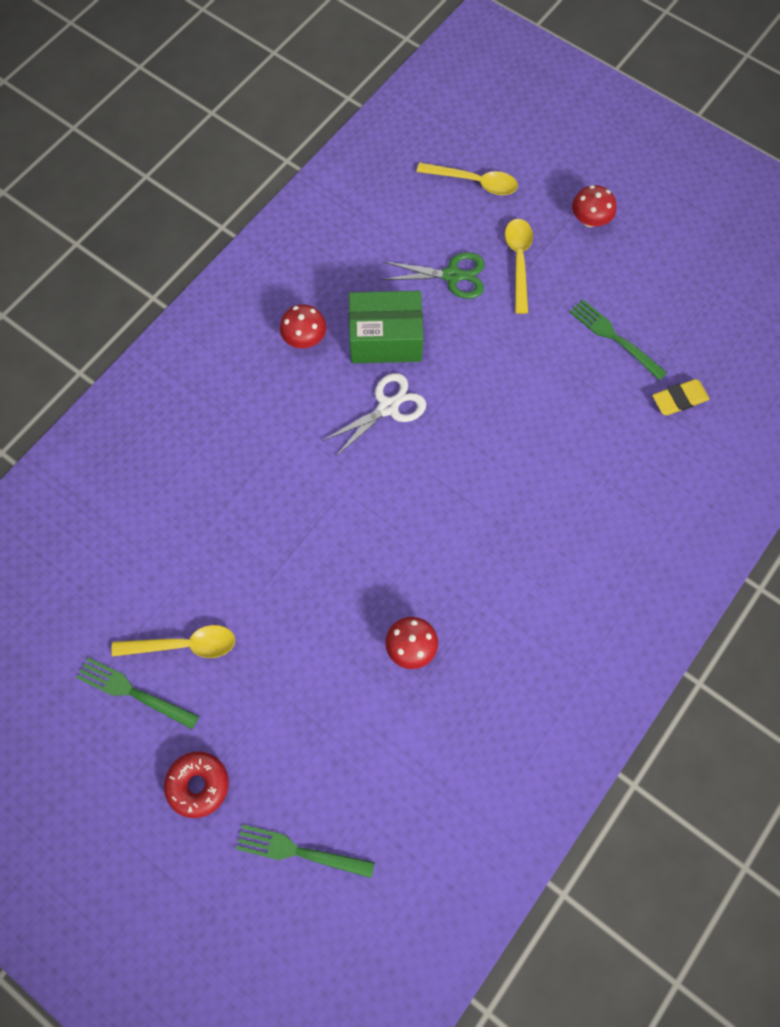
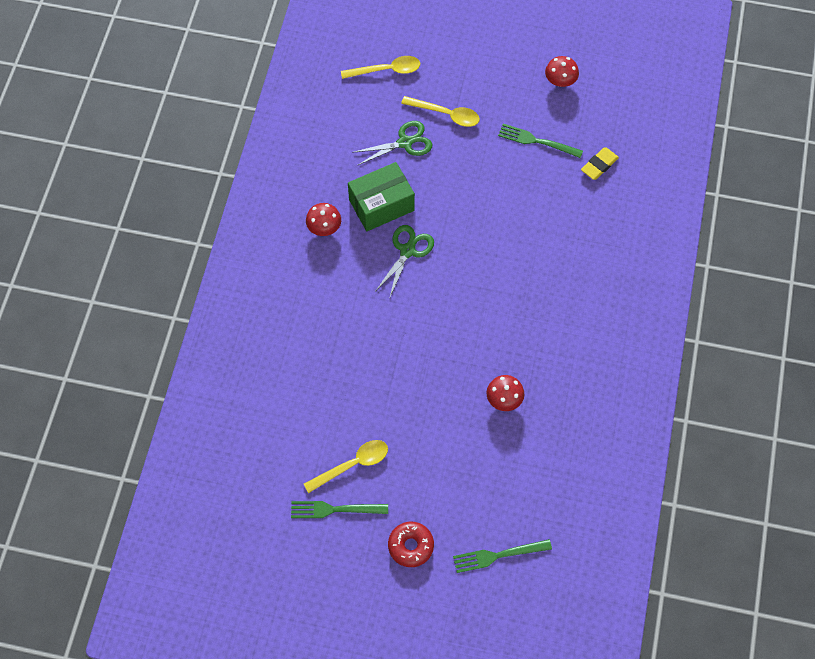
camera: 25 degrees left, 5 degrees down
(388, 407) = (407, 250): white scissors -> green scissors
(518, 261) = (446, 114): yellow spoon -> yellow spoon turned 135 degrees clockwise
(589, 220) = (480, 66): red mushroom -> red mushroom (560, 81)

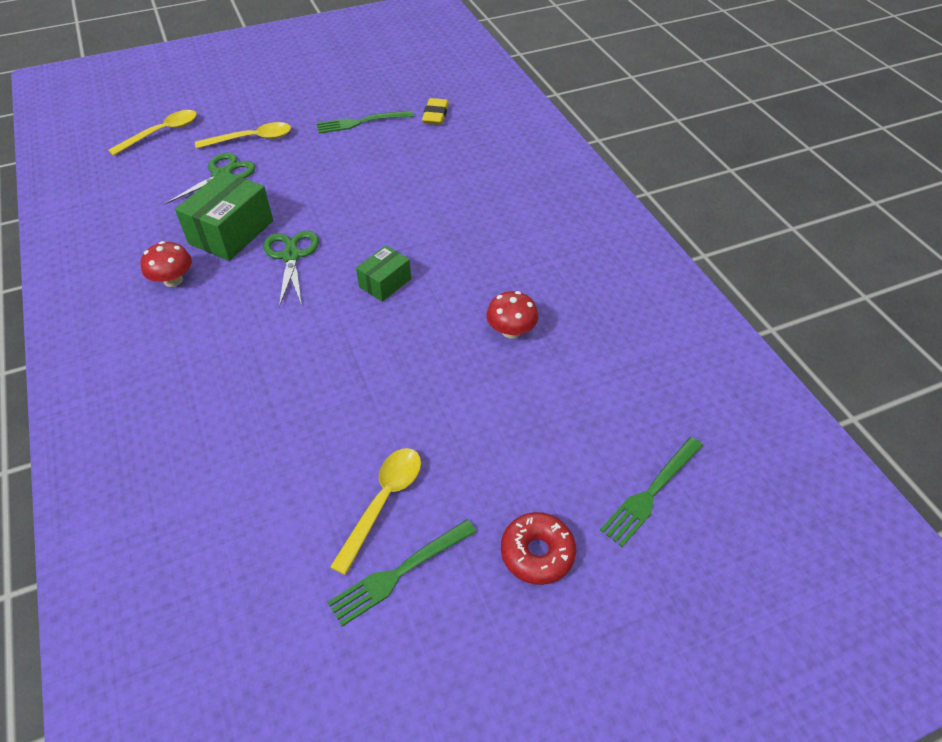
camera: 35 degrees left, 15 degrees down
(452, 311) = (385, 283): none -> green box
(560, 81) = (348, 78): red mushroom -> none

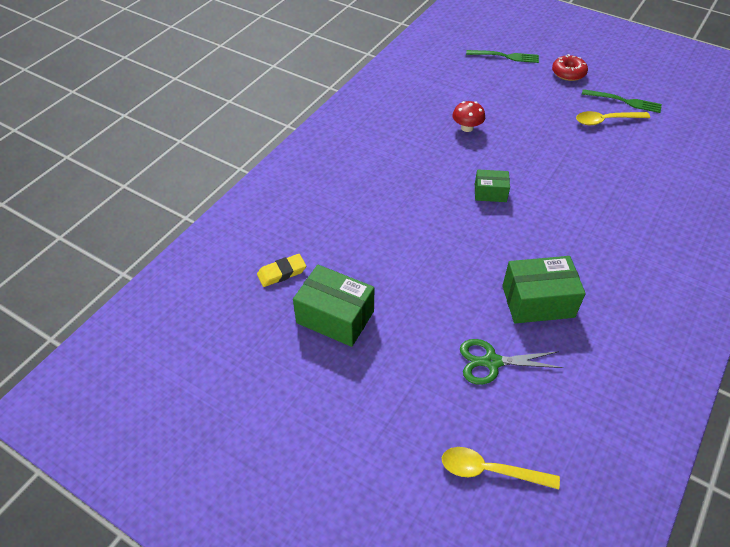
camera: 125 degrees left, 0 degrees up
(173, 280) = (608, 297): red mushroom -> none
(251, 139) = (429, 381): yellow spoon -> none
(291, 256) = (520, 251): green scissors -> none
(360, 122) = (335, 317): green fork -> green box

